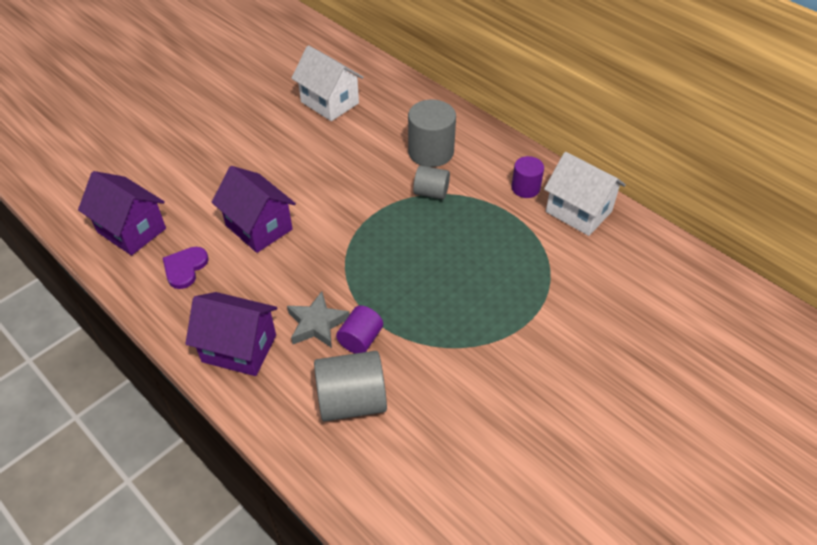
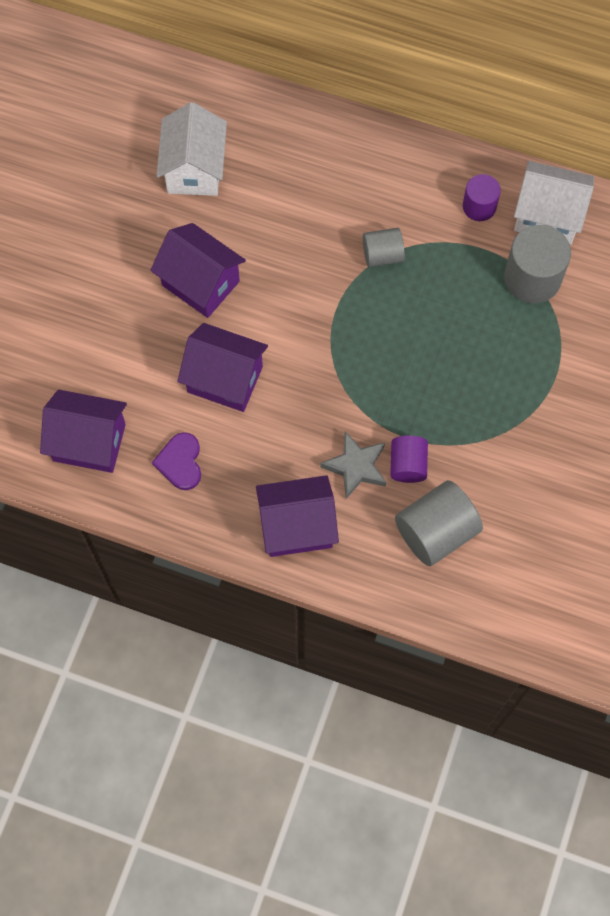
camera: 25 degrees left, 20 degrees up
(286, 164) = (200, 283): none -> purple house
(330, 102) = (194, 169): white house -> white house turned 75 degrees clockwise
(431, 152) = (352, 197): grey cylinder -> grey cylinder (532, 278)

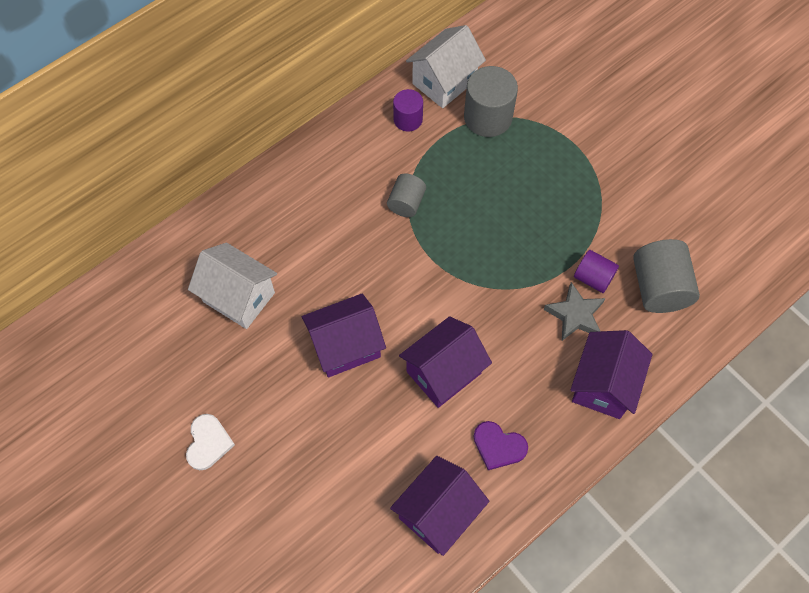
camera: 60 degrees left, 5 degrees down
(46, 225) = (208, 443): none -> white heart

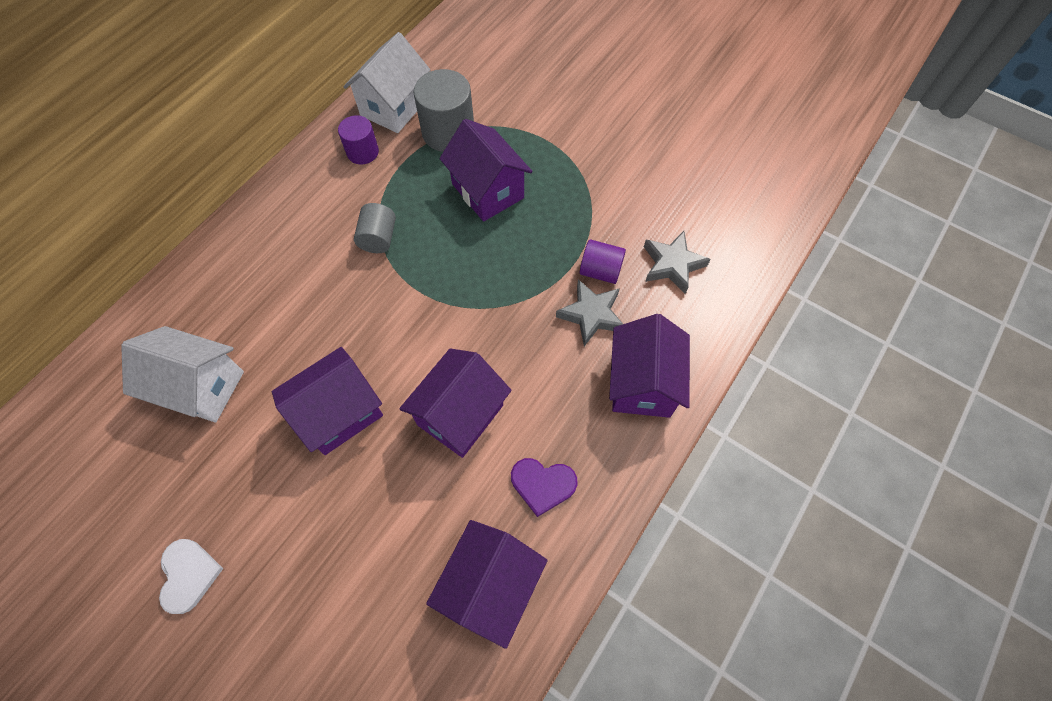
camera: 15 degrees left, 0 degrees up
(510, 181) = (487, 191): none -> purple house
(658, 287) = (672, 265): grey cylinder -> grey star

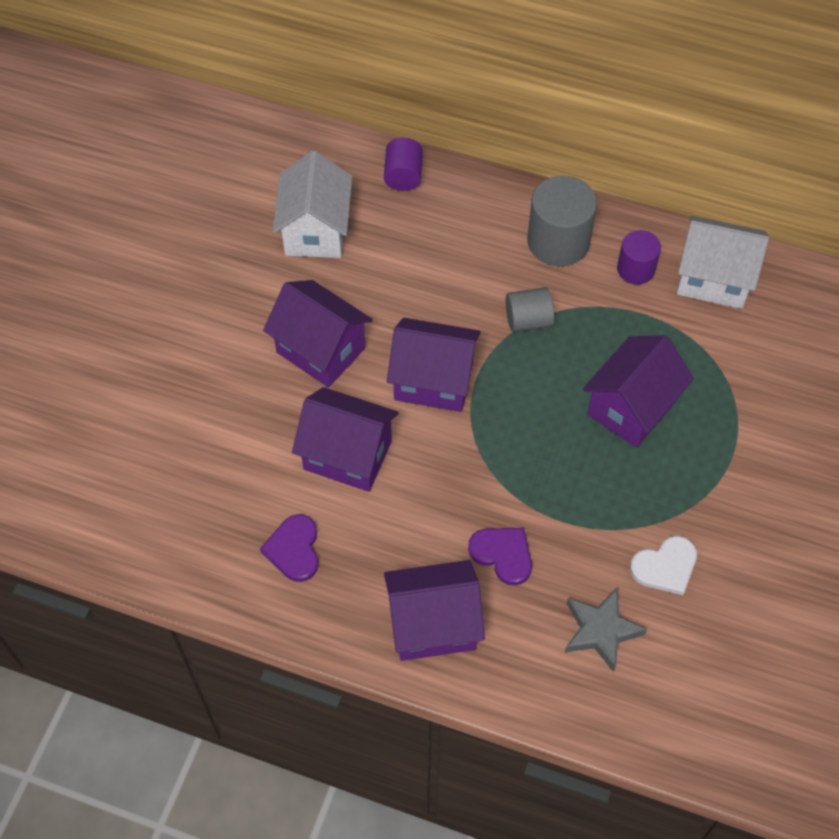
camera: 75 degrees right, 5 degrees down
(188, 575) = (147, 288): white heart -> white heart (665, 567)
(448, 132) = (700, 344): grey cylinder -> grey cylinder (558, 241)
(490, 585) = (186, 526): purple house -> purple house (433, 381)
(591, 315) = (503, 554): grey star -> purple heart
(600, 271) = (564, 552): purple cylinder -> purple cylinder (403, 176)

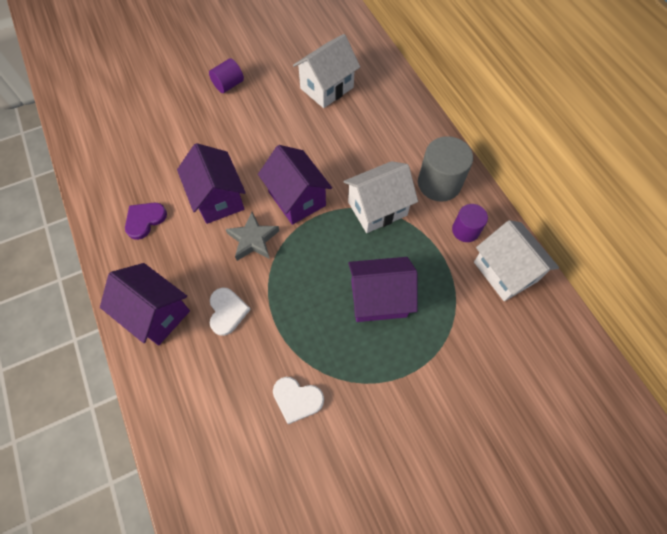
camera: 45 degrees right, 5 degrees up
(321, 350) = (264, 142): purple house -> none
(403, 176) = (397, 94): purple cylinder -> purple cylinder (228, 85)
(503, 554) = (227, 311): purple heart -> white heart
(528, 320) = (377, 209): grey cylinder -> white house
(600, 631) = (225, 398): grey star -> grey star (253, 239)

